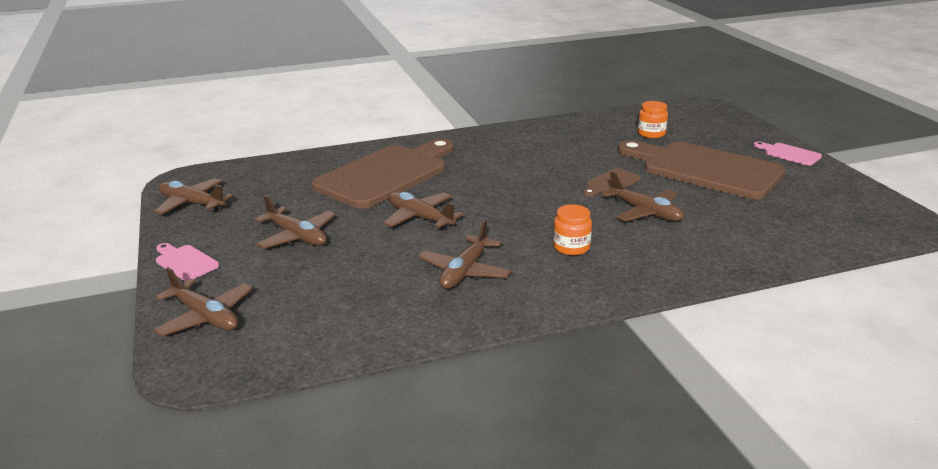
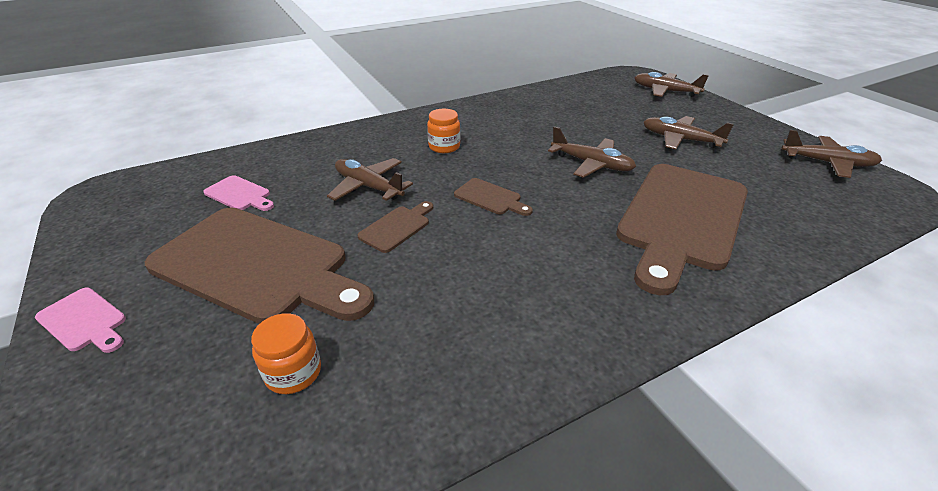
camera: 170 degrees right, 10 degrees up
(185, 262) = (734, 117): pink cutting board -> pink cutting board (239, 194)
(465, 272) = (523, 124): brown plane -> none
(532, 197) = (490, 198): none -> brown cutting board

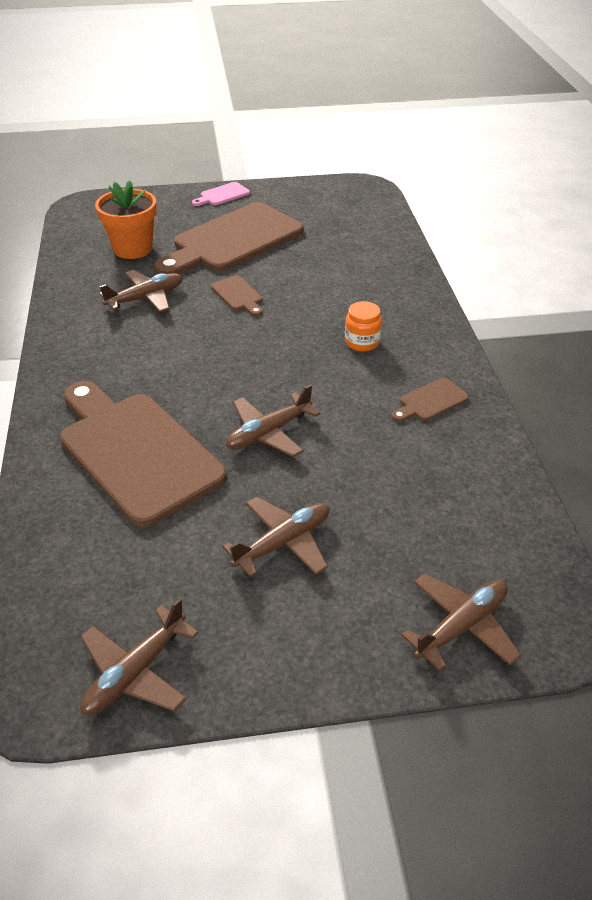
camera: 110 degrees right, 5 degrees up
(239, 194) = (330, 235): pink cutting board -> none
(293, 372) = (133, 248): orange jar -> orange flower pot
(368, 187) = (307, 289): brown plane -> brown plane (146, 298)
(490, 198) = (248, 348): brown cutting board -> brown cutting board (430, 401)

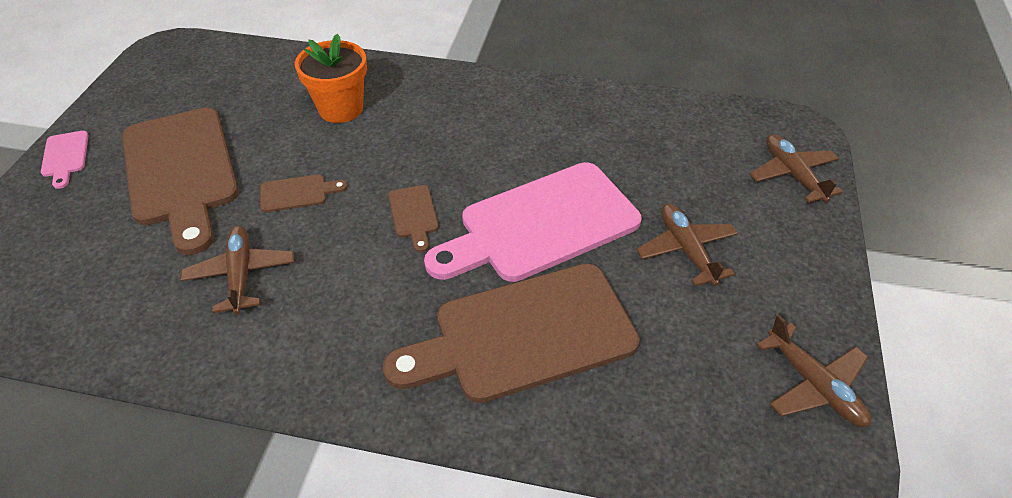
camera: 70 degrees left, 5 degrees up
(133, 248) = (113, 267): orange flower pot -> orange flower pot (341, 108)
(268, 433) = (541, 225): brown plane -> pink cutting board
(362, 342) = (440, 128): orange jar -> none
(430, 401) = (546, 113): brown cutting board -> brown cutting board (413, 215)

